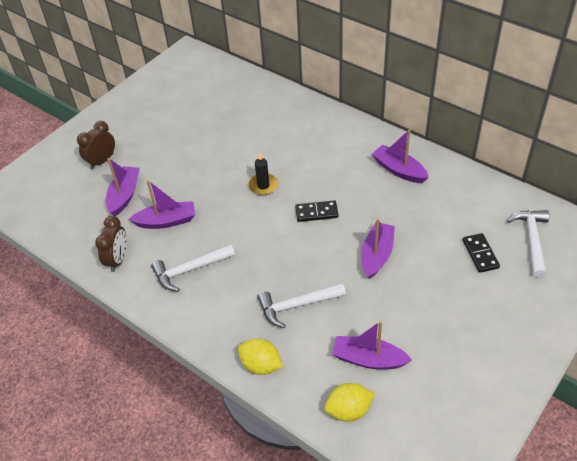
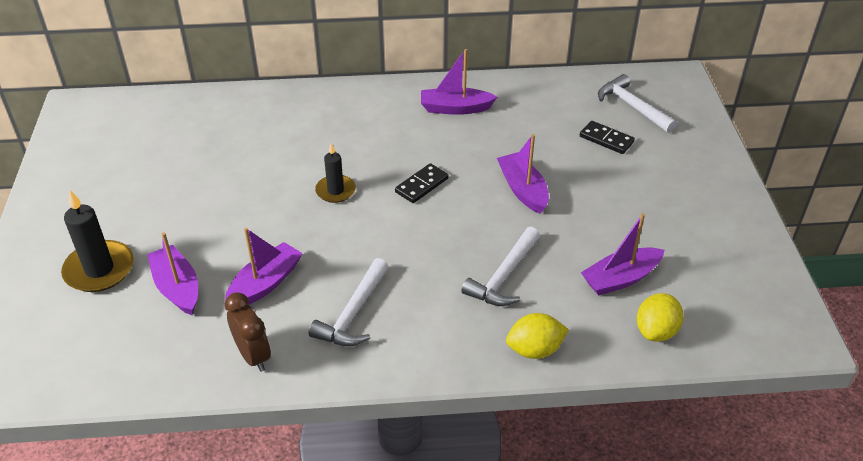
camera: 45 degrees left, 5 degrees down
(102, 161) = (99, 269): brown clock -> black candle

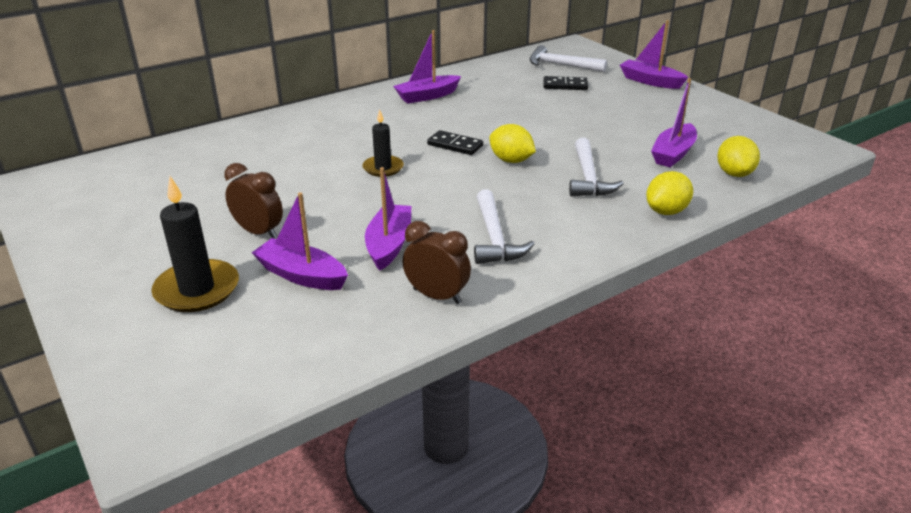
camera: 30 degrees left, 10 degrees down
(183, 227) = (259, 232): none -> brown clock
(422, 185) = (455, 145): black domino -> black domino turned 75 degrees counterclockwise
(453, 225) = (511, 160): none -> yellow lemon
(523, 190) = (539, 127): purple boat -> purple boat (650, 81)

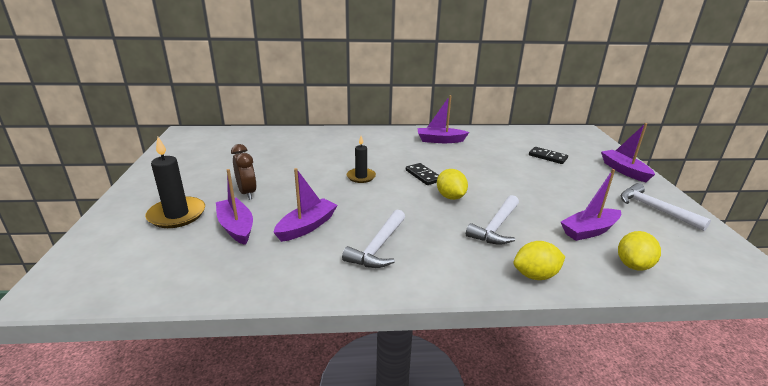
camera: 30 degrees right, 5 degrees down
(437, 296) = (293, 273): brown clock -> none
(561, 65) = (559, 143): white hammer -> white hammer (655, 209)

